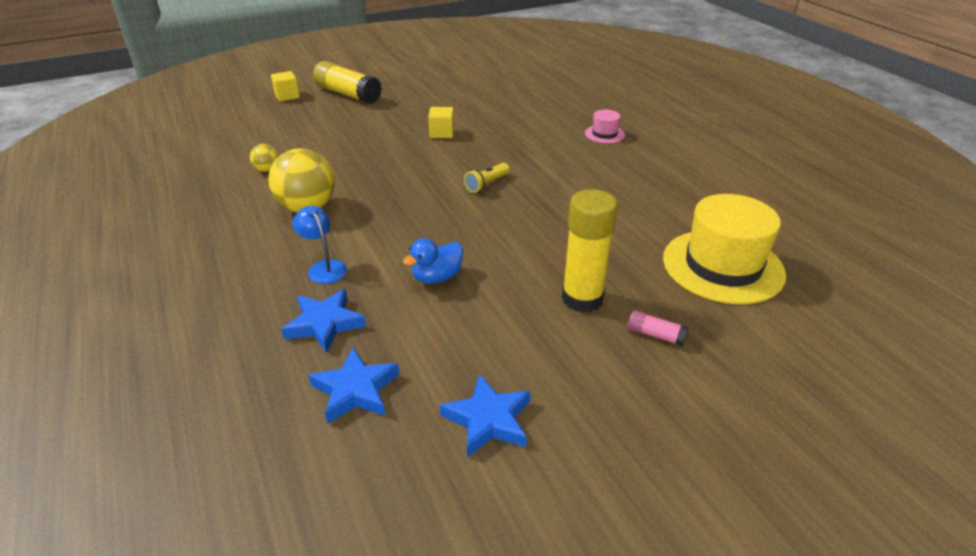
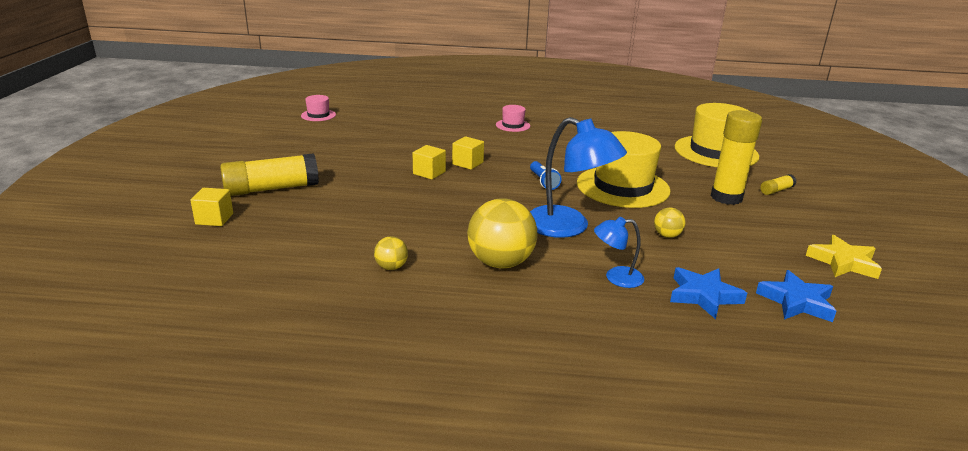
camera: 60 degrees left, 10 degrees down
(402, 220) = (568, 227): none -> blue lamp
(437, 277) = (667, 235): blue duck -> yellow ball
(482, 141) = (467, 163): none -> yellow cube
(486, 184) = (543, 182): yellow flashlight -> blue flashlight
(488, 420) = (843, 262): blue star -> yellow star
(498, 61) = (318, 115): none -> pink hat
(528, 227) = (622, 187): none -> yellow hat
(655, 335) = (776, 190): pink glue stick -> yellow glue stick

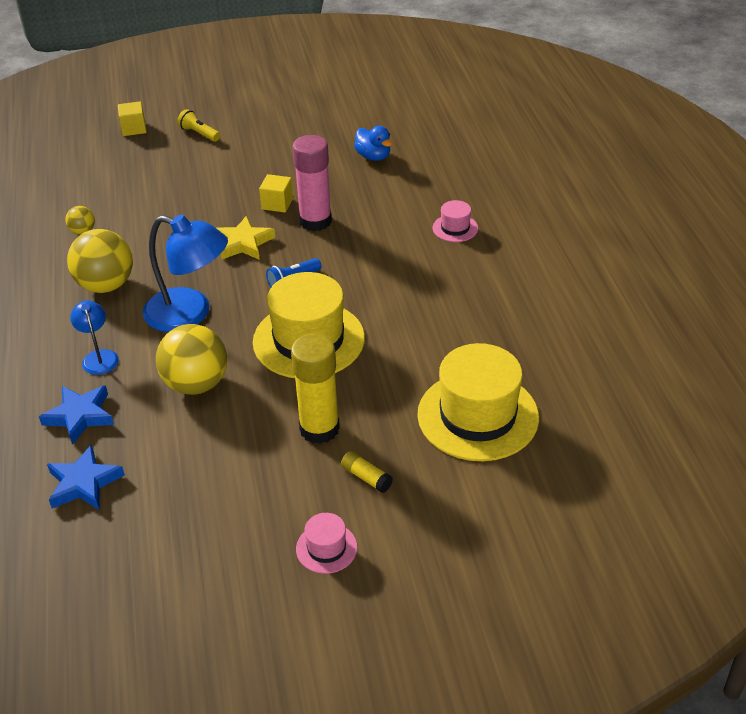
camera: 75 degrees right, 15 degrees up
(271, 189) = (199, 134): yellow glue stick -> yellow flashlight
(318, 115) = (391, 99): pink hat -> pink hat (326, 548)
(395, 132) = (373, 156): none -> blue duck
(467, 163) = (315, 221): yellow cube -> pink glue stick
(568, 227) = (190, 314): blue lamp -> blue lamp turned 90 degrees counterclockwise
(667, 235) = (196, 384): yellow ball -> yellow ball, size x2.09
(843, 262) = (180, 529): yellow star -> yellow star (243, 243)

